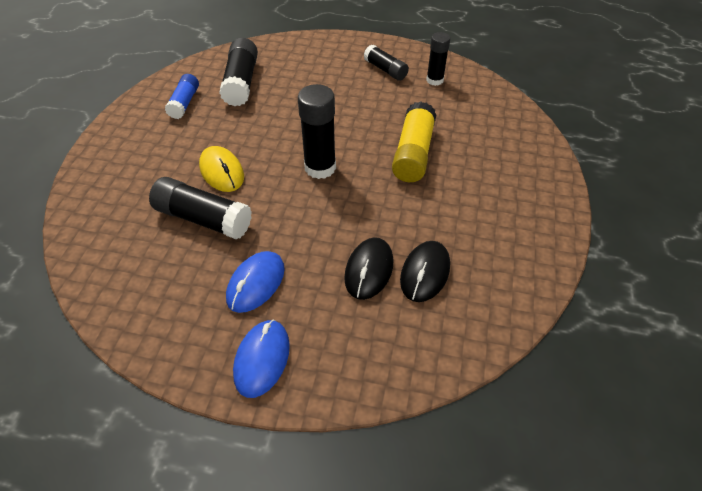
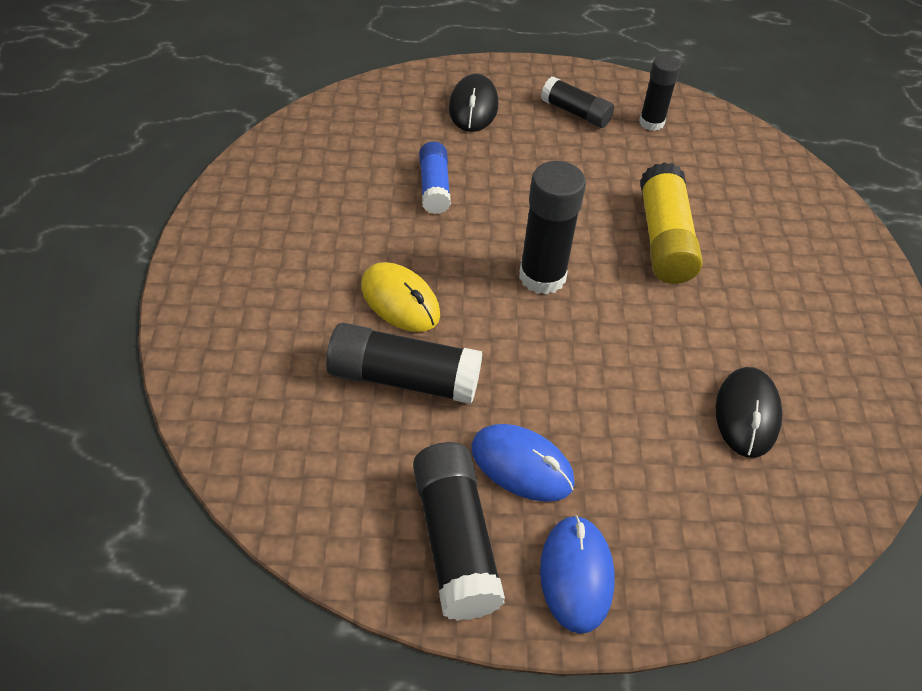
camera: 15 degrees left, 0 degrees up
(184, 103) = (295, 196): blue glue stick -> blue glue stick (434, 187)
(241, 82) = (369, 154): black glue stick -> black glue stick (455, 541)
(256, 283) = (522, 465): blue mouse -> blue mouse turned 75 degrees counterclockwise
(369, 270) = (670, 421): black mouse -> black mouse (473, 107)

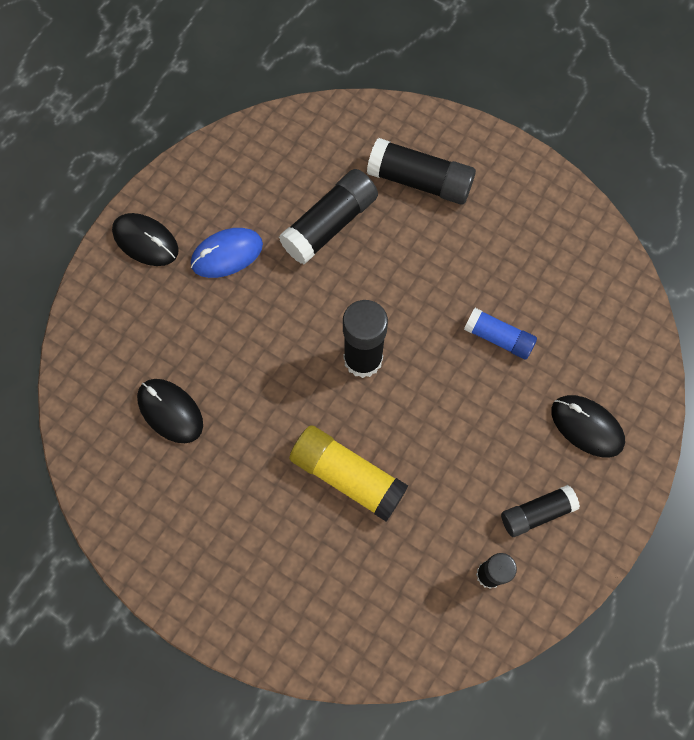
camera: 125 degrees right, 20 degrees up
(400, 301) = (395, 255): yellow mouse -> none
(455, 541) = (206, 194): black glue stick -> black glue stick (420, 181)
(576, 575) = (145, 241): blue mouse -> black mouse

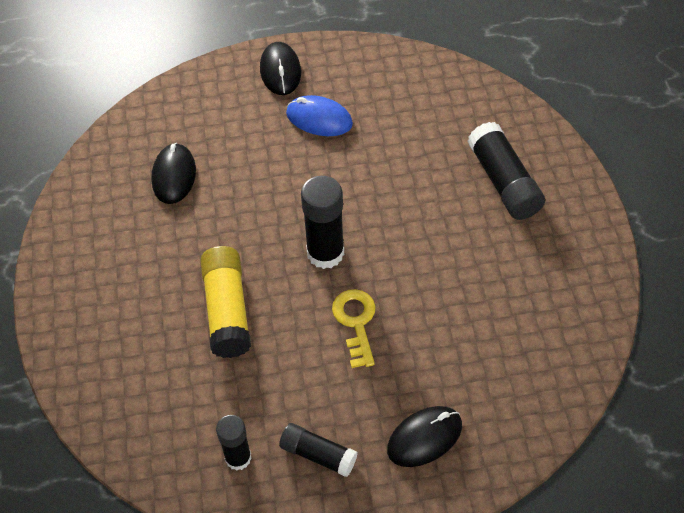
camera: 50 degrees right, 15 degrees down
(329, 224) = (407, 156): black glue stick -> none
(447, 391) = (356, 322): none -> yellow key
(498, 338) = (434, 324): blue glue stick -> none
(586, 426) = (424, 438): black mouse -> black mouse turned 60 degrees clockwise

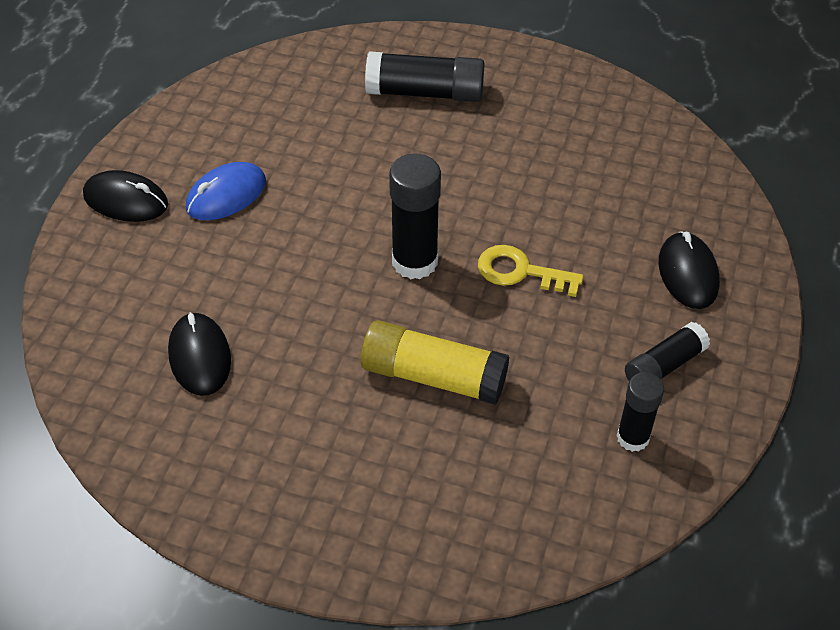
camera: 65 degrees left, 5 degrees down
(174, 176) = (200, 357): black mouse -> black mouse turned 45 degrees clockwise

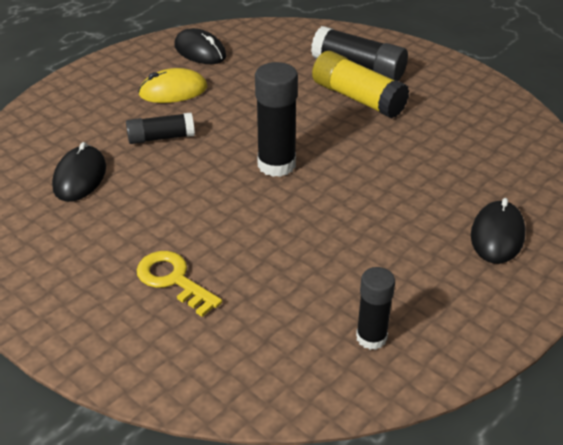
camera: 25 degrees right, 10 degrees down
(126, 200) = (106, 77): black mouse -> black mouse (200, 51)
(226, 195) = (173, 91): blue mouse -> yellow mouse
(433, 376) = (236, 241): yellow glue stick -> yellow glue stick (357, 98)
(520, 272) = (354, 194): yellow key -> yellow key (173, 280)
(664, 366) = (434, 294): black glue stick -> black glue stick (161, 138)

